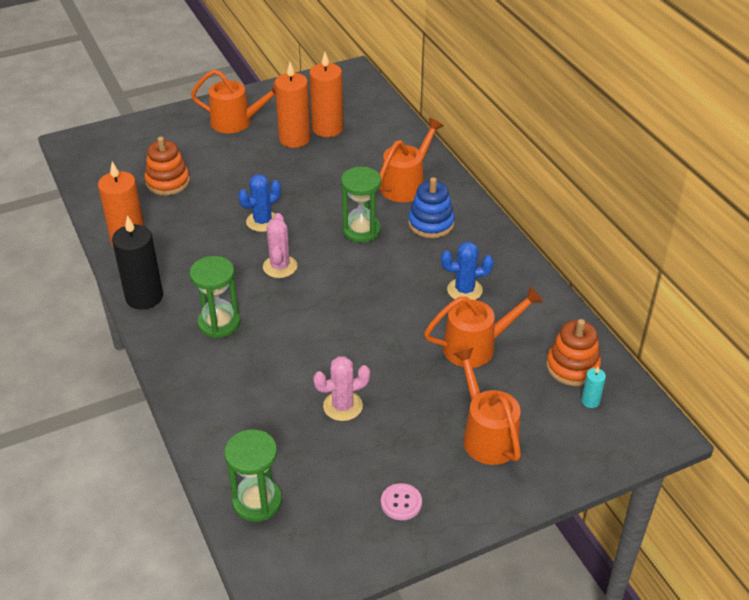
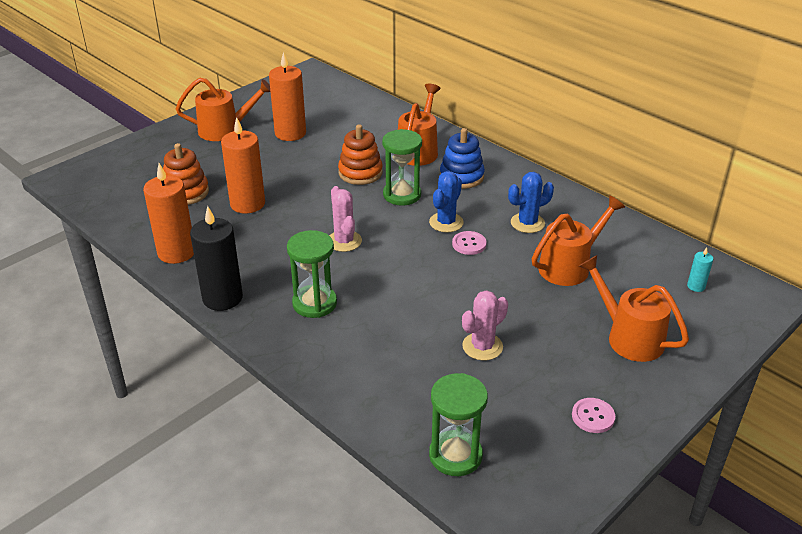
camera: 20 degrees left, 5 degrees down
(262, 221) = (302, 207): blue cactus -> blue cactus (446, 222)
(327, 128) = (316, 119): orange candle -> orange candle (247, 204)
(394, 298) = (469, 244): none -> pink button
(572, 367) = (662, 262): orange stacking toy -> orange stacking toy (360, 173)

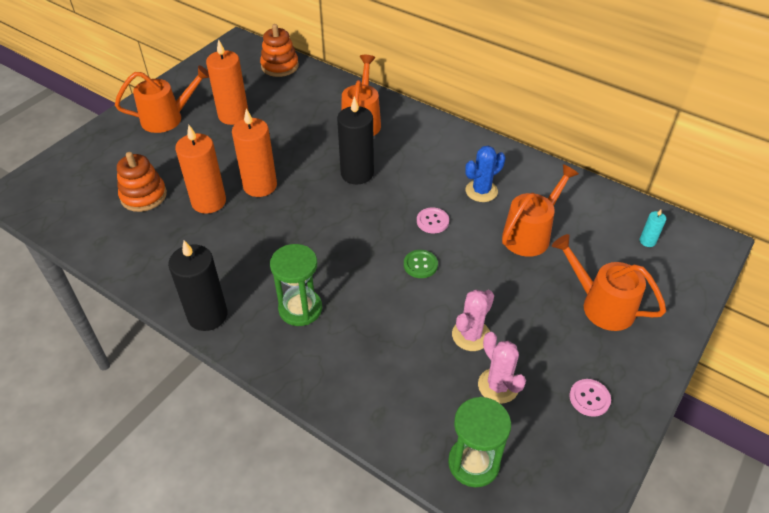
camera: 10 degrees left, 10 degrees up
(176, 252) = (149, 268): orange candle -> orange candle (260, 186)
(344, 241) = (313, 233): pink cactus -> pink cactus (498, 386)
(360, 173) = (311, 153): orange stacking toy -> orange stacking toy (280, 66)
(402, 195) = (357, 173): green hourglass -> black candle
(446, 222) = (406, 200): blue cactus -> none
(446, 280) = (420, 265): none -> green button
(461, 176) = (408, 146): blue stacking toy -> none

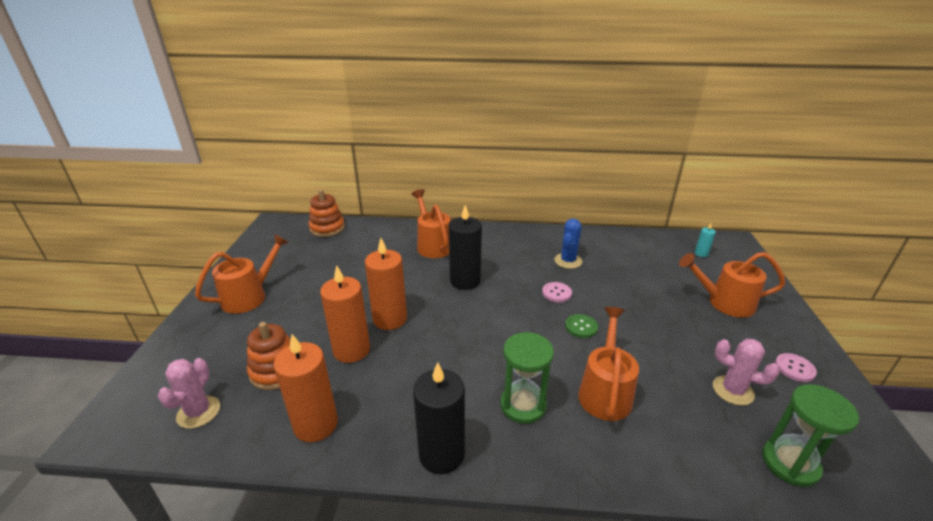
camera: 30 degrees left, 15 degrees down
(233, 115) = (315, 274): orange candle -> orange candle (315, 424)
(471, 335) = (672, 362): pink cactus -> pink cactus (198, 412)
(530, 234) = (630, 276): orange watering can -> orange watering can (605, 391)

